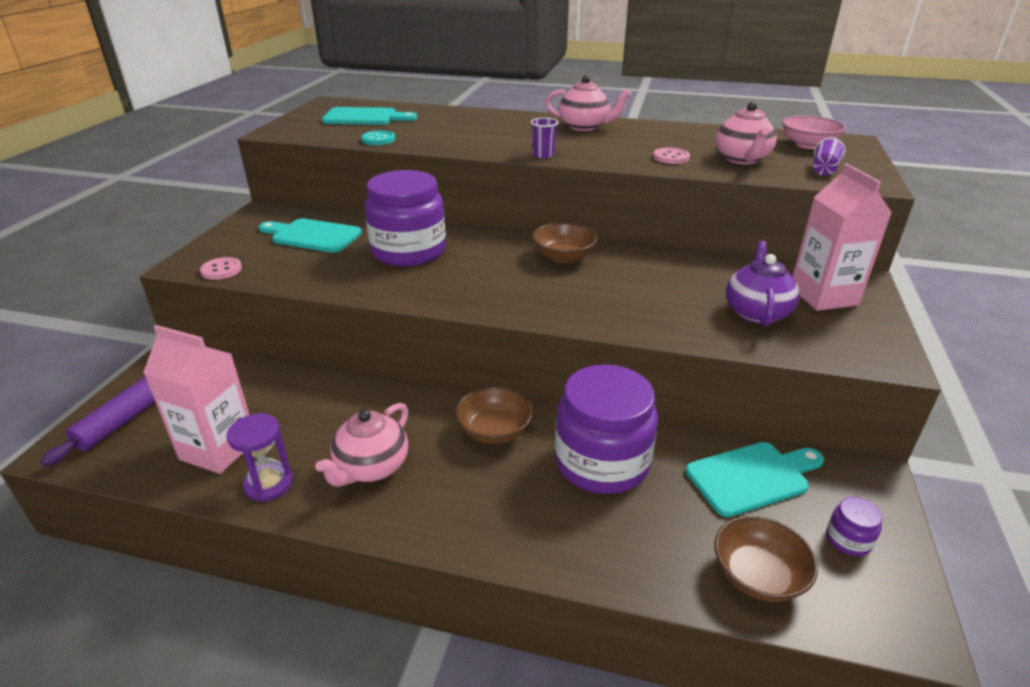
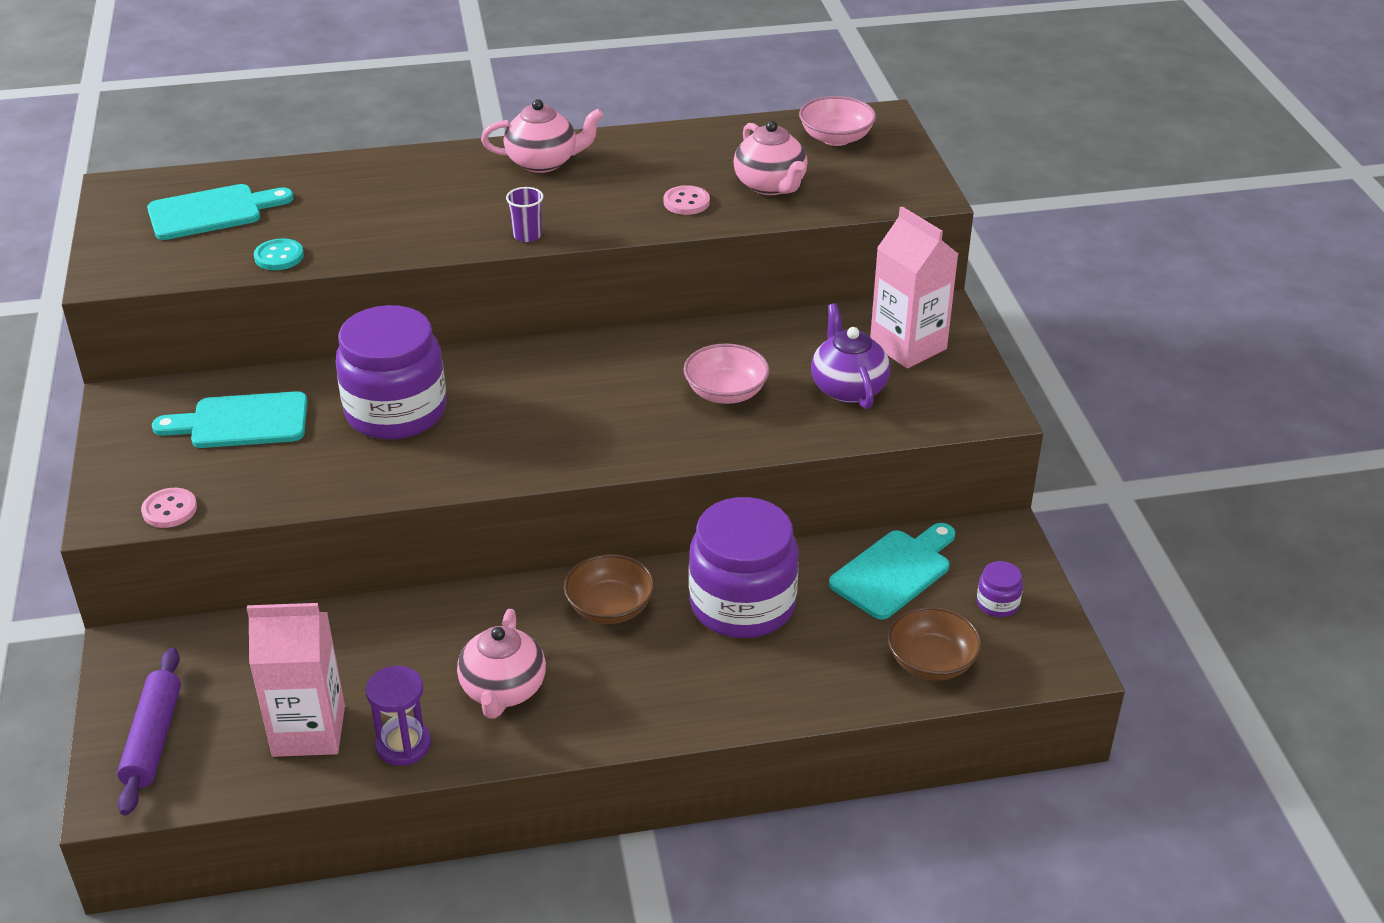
camera: 25 degrees left, 5 degrees up
(563, 257) = (597, 367): brown bowl -> none
(651, 292) = (726, 392): none -> pink bowl
(824, 170) = (868, 184): purple cup -> none

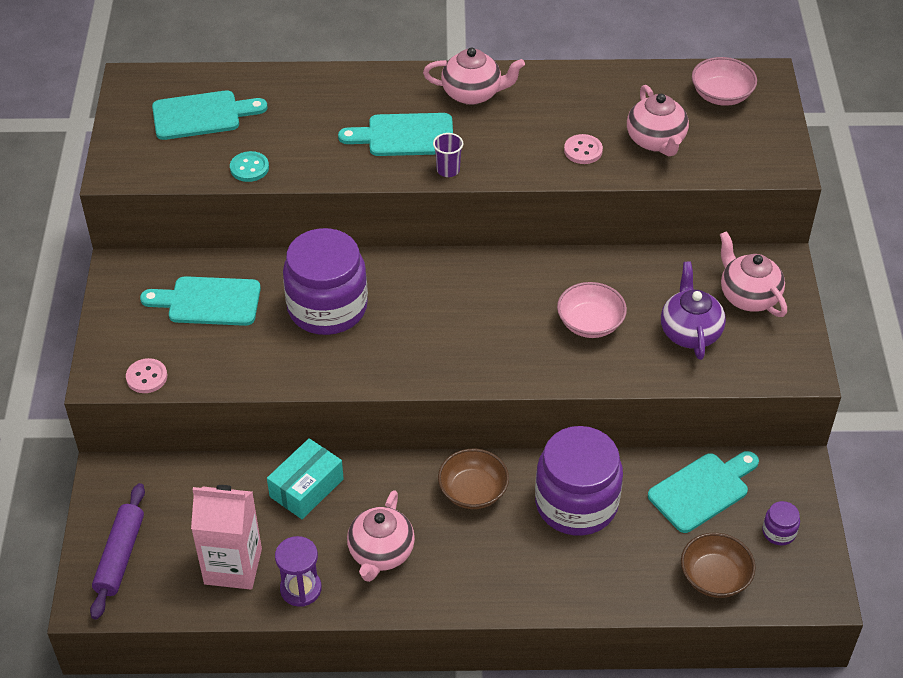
camera: 10 degrees right, 10 degrees up
(394, 630) = (306, 488): none -> turquoise box
(468, 208) = (404, 136): none -> turquoise cutting board
(908, 346) = (748, 296): pink carton -> pink teapot

